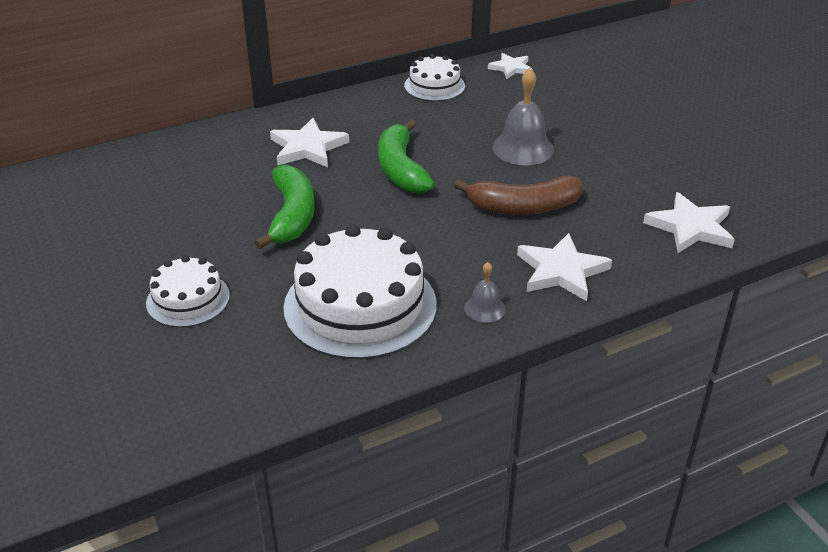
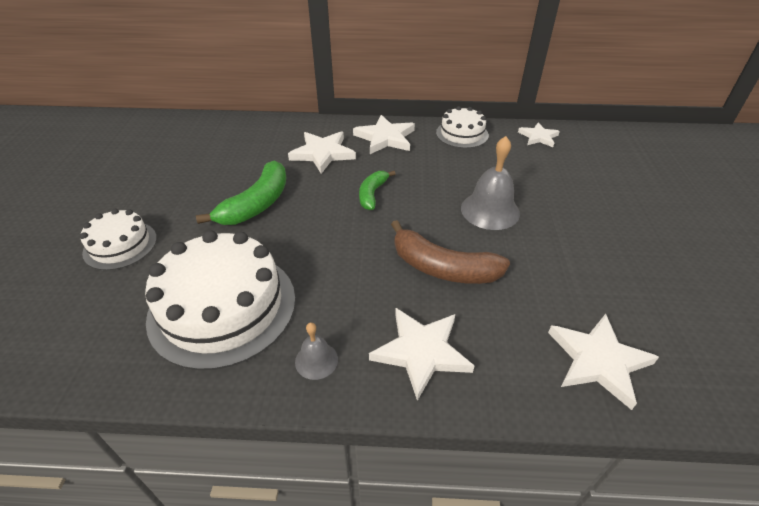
camera: 30 degrees right, 5 degrees up
(359, 112) = (385, 138): none -> white star
(400, 169) = (372, 194): green banana -> green banana, size x0.60

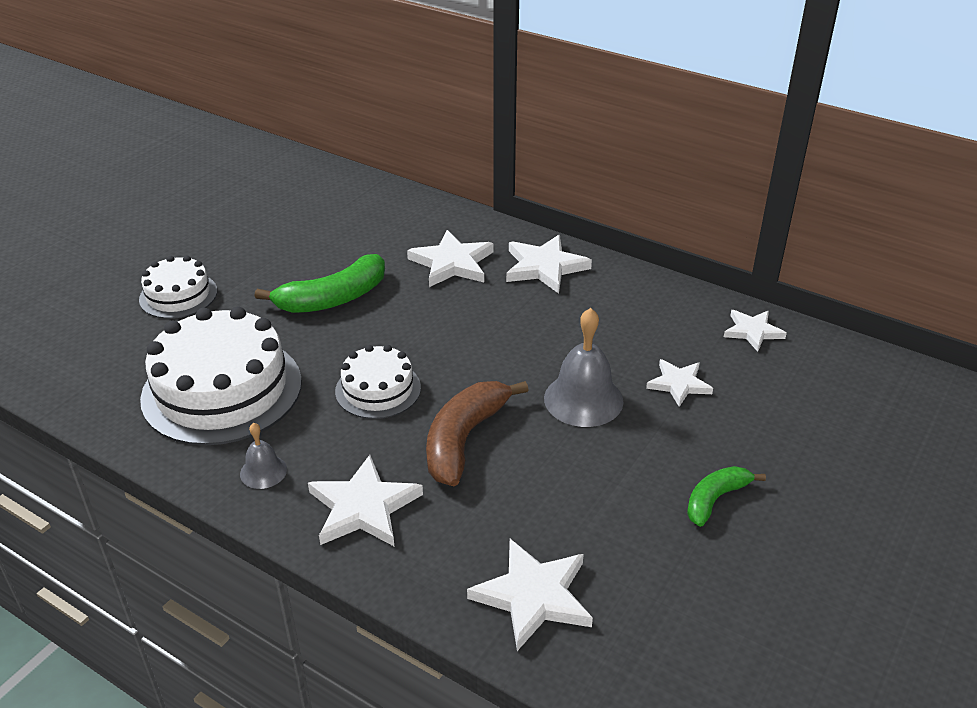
camera: 30 degrees right, 5 degrees down
(372, 194) = (464, 331): green banana -> green banana (715, 499)
(443, 268) = (464, 439): brown banana -> brown banana turned 60 degrees clockwise
(462, 134) = (649, 293): white cake -> white cake (378, 389)
(533, 180) = (679, 384): none -> white star

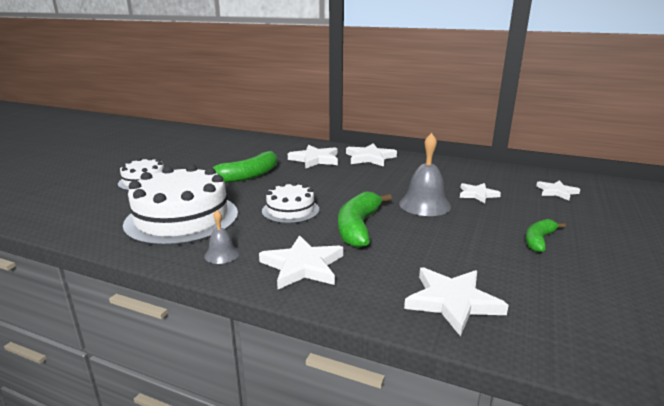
camera: 10 degrees left, 15 degrees down
(464, 439) = (358, 227): brown banana -> green banana
(752, 331) = (503, 172): white star -> white star (556, 192)

